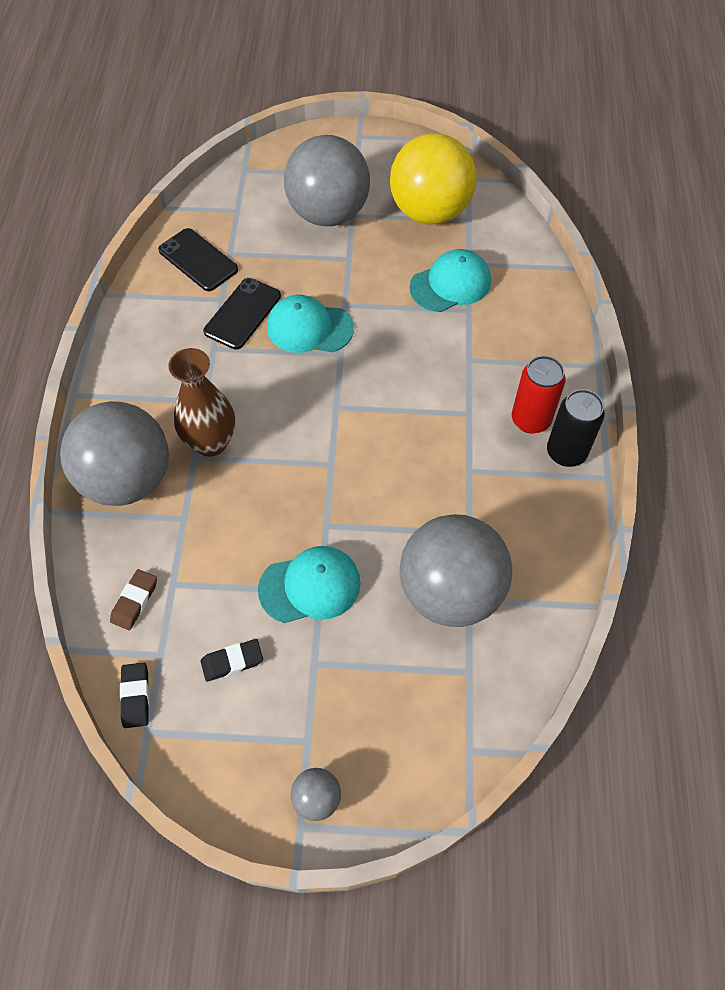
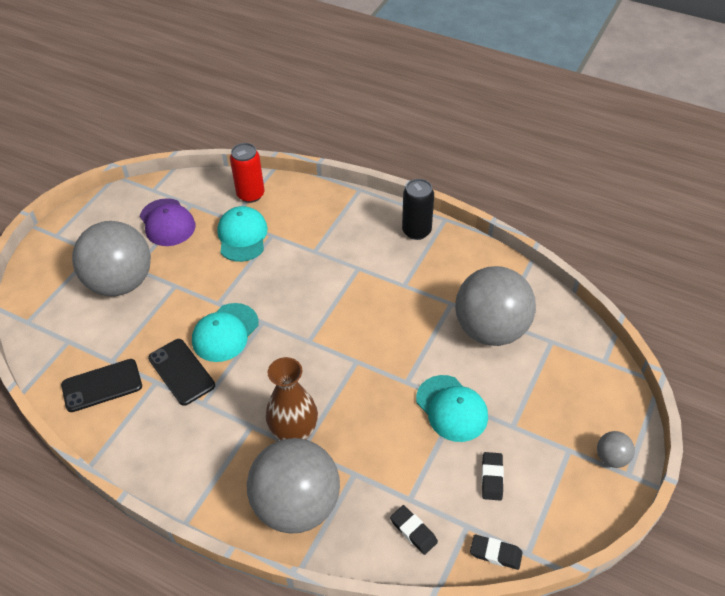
camera: 65 degrees left, 10 degrees down
(134, 601) = (413, 531): brown eraser -> black eraser
(310, 586) = (451, 408): turquoise cap -> turquoise cap turned 135 degrees clockwise
(430, 212) = (167, 222): yellow ball -> purple cap
(530, 420) = (382, 238): red can -> red can (250, 194)

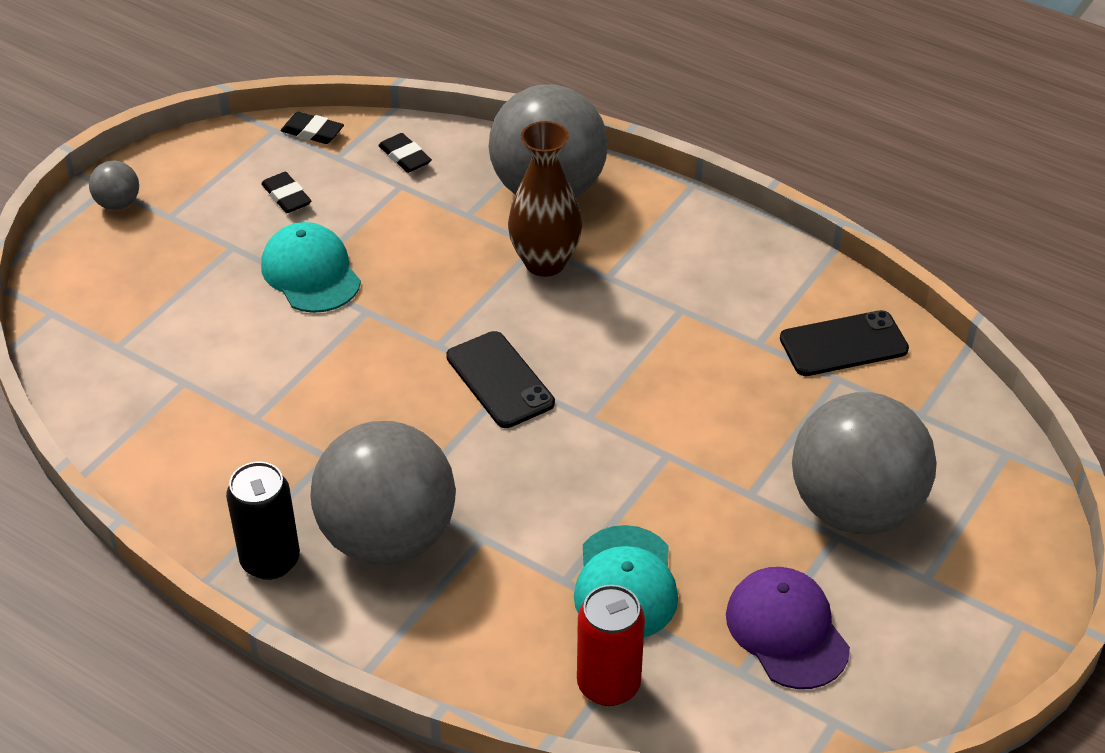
camera: 175 degrees left, 5 degrees down
(181, 372) = (719, 353): black phone -> black phone (500, 380)
(225, 332) = (651, 404): turquoise cap -> none
(491, 329) = (206, 371): grey ball -> grey ball (388, 538)
(492, 478) = (286, 196): black eraser -> black eraser turned 45 degrees counterclockwise

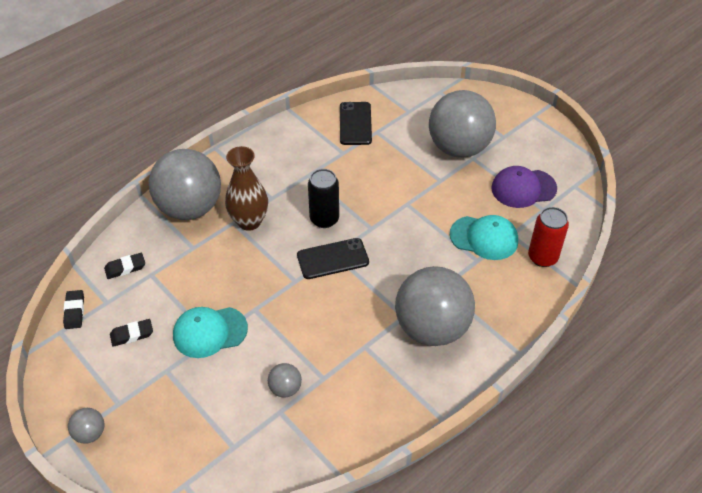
camera: 75 degrees left, 5 degrees up
(226, 379) = (285, 388): none -> grey ball
(270, 560) = (434, 384): black can -> black can (324, 219)
(312, 132) = (74, 311): black eraser -> black eraser turned 45 degrees counterclockwise

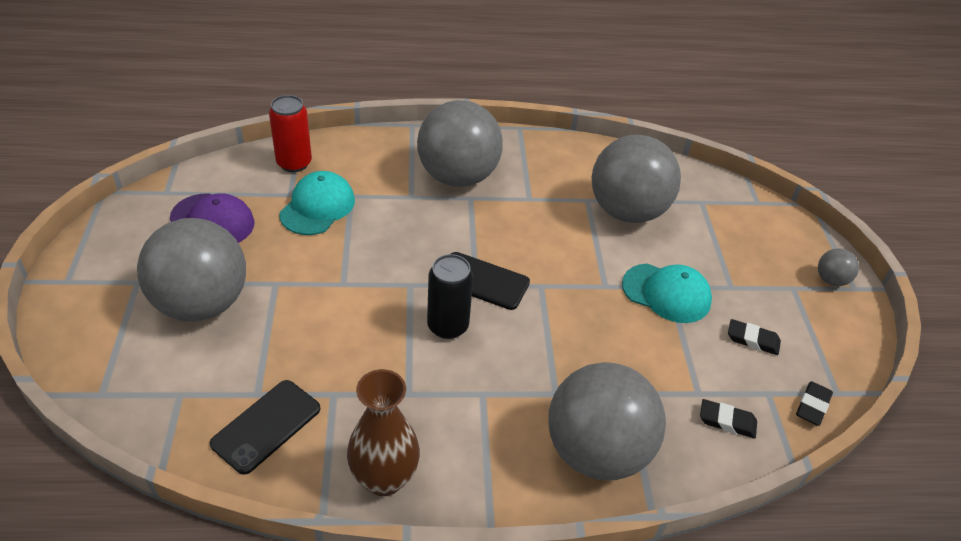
camera: 145 degrees left, 5 degrees down
(249, 221) = (535, 381): brown vase -> brown vase (384, 478)
(285, 388) = (627, 211): grey ball -> grey ball, size x2.42
(484, 238) = (317, 207): turquoise cap -> turquoise cap turned 60 degrees clockwise

